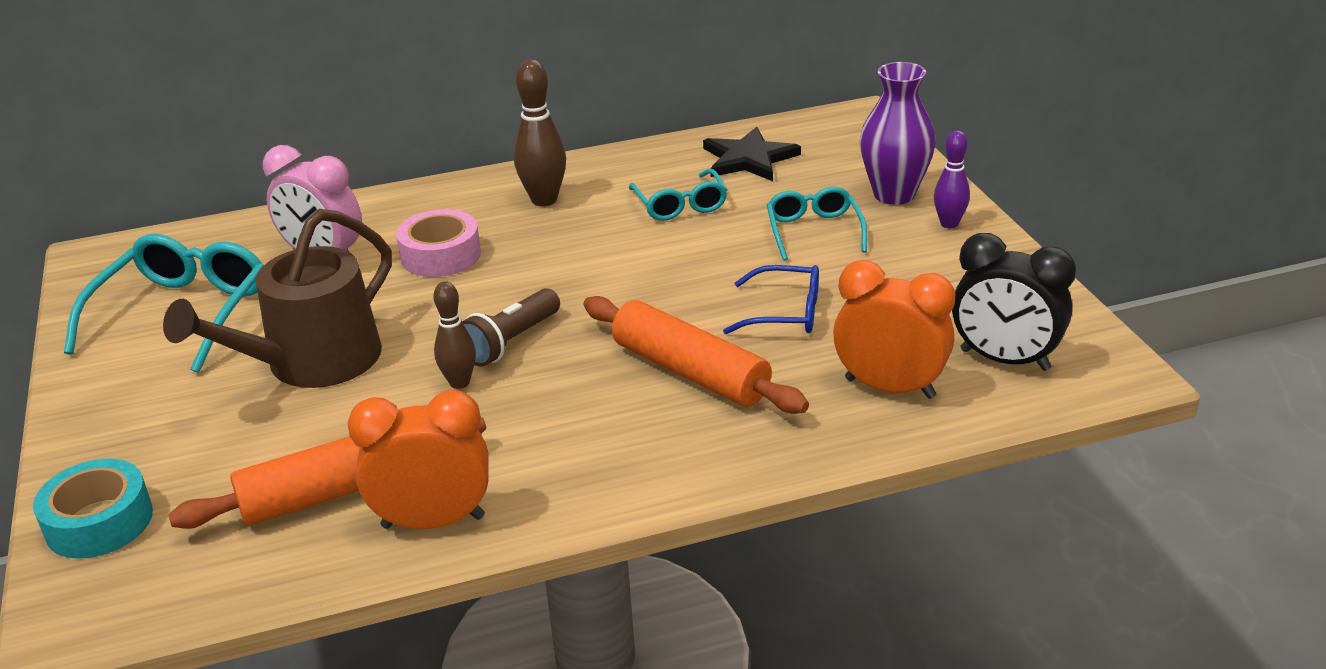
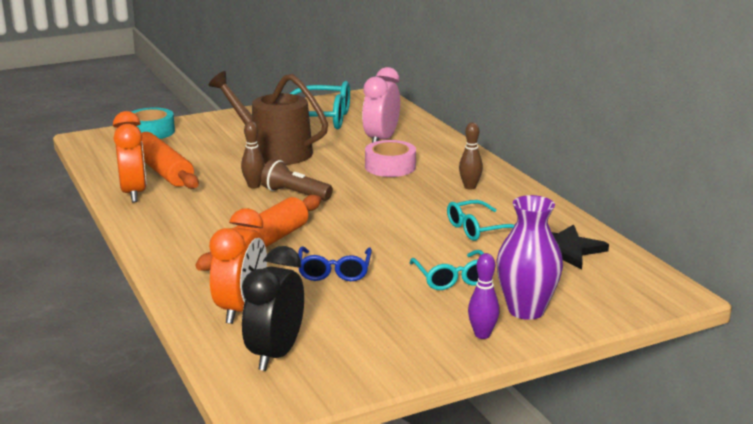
camera: 80 degrees right, 10 degrees down
(544, 200) = (470, 187): brown bowling pin -> brown bowling pin, size x0.65
(814, 231) = (453, 278): turquoise glasses -> turquoise glasses turned 90 degrees clockwise

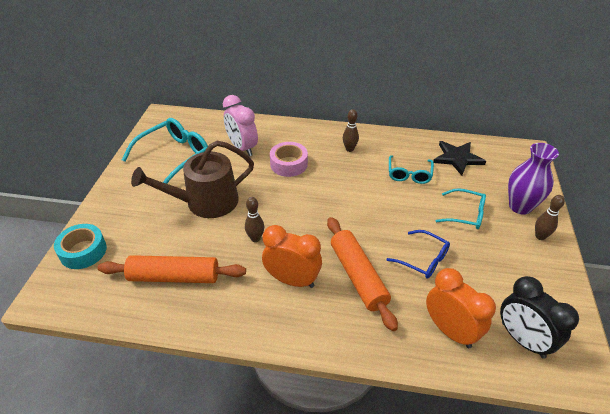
camera: 55 degrees left, 20 degrees up
(134, 193) = (200, 312): orange clock -> orange clock (292, 280)
(295, 194) = (289, 224): brown flashlight -> none
(482, 335) = (540, 236): purple bowling pin -> brown bowling pin

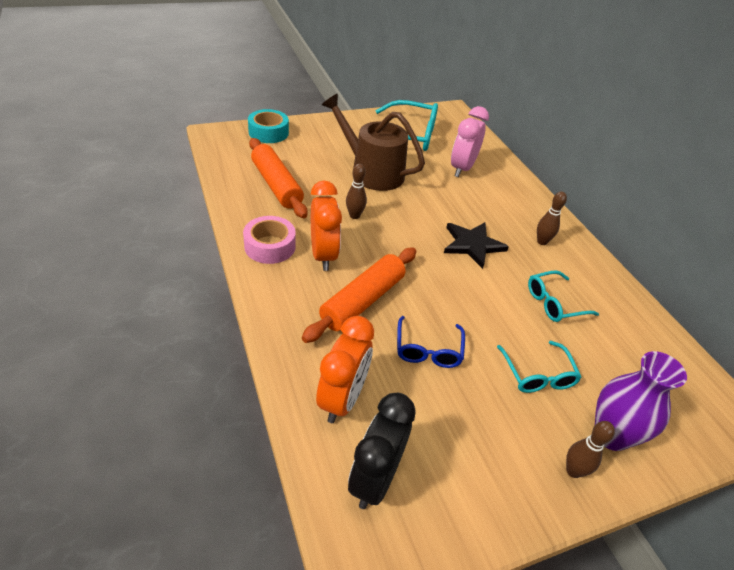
camera: 55 degrees right, 0 degrees up
(289, 164) = (471, 205): pink tape -> pink tape (270, 246)
(457, 158) = (634, 343): black star -> black star (472, 245)

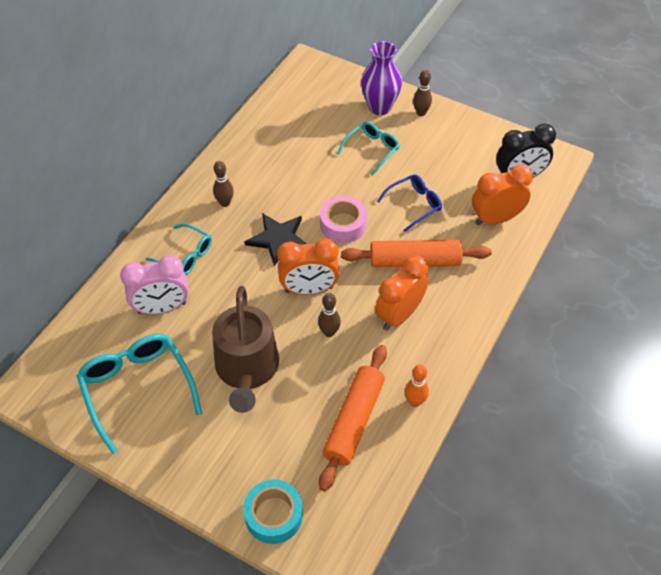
camera: 125 degrees left, 10 degrees up
(249, 215) = (414, 402): none -> orange bowling pin
(270, 246) = (431, 354): pink tape -> pink tape (343, 224)
(404, 230) = (309, 289): none -> orange clock
(554, 303) = (294, 168): turquoise glasses -> turquoise glasses (185, 255)

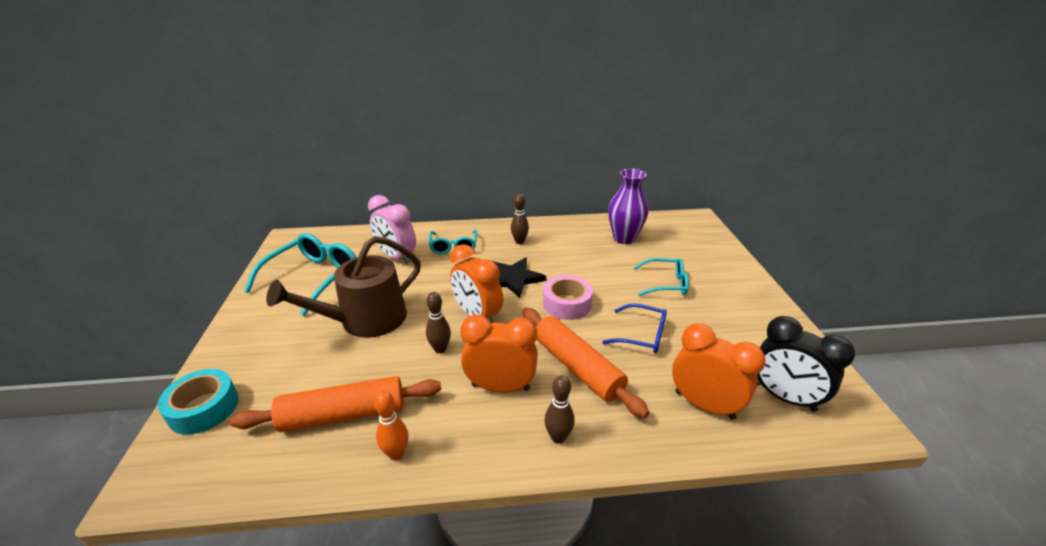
camera: 55 degrees right, 20 degrees down
(379, 107) = (715, 267): purple vase -> purple vase (624, 238)
(421, 113) = (748, 291): brown bowling pin -> brown bowling pin (558, 437)

